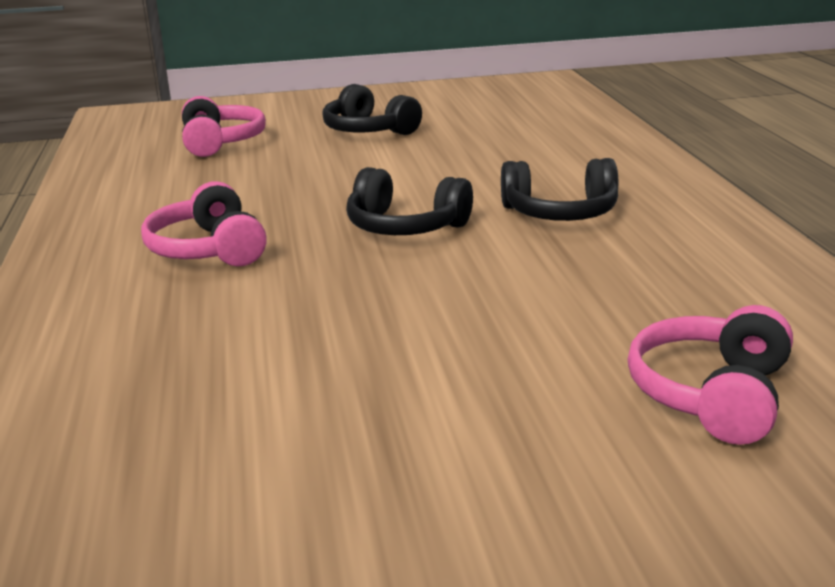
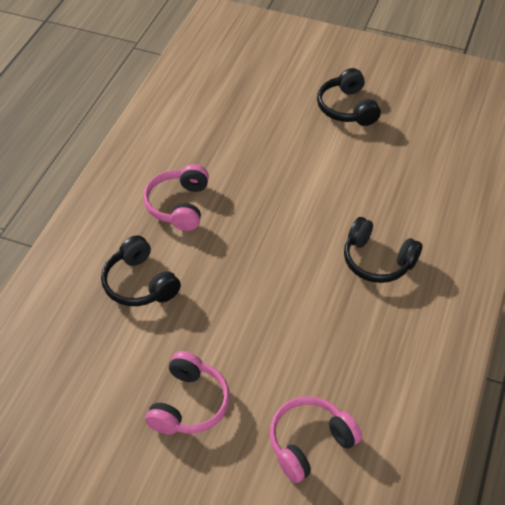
camera: 30 degrees right, 25 degrees up
(221, 142) = (254, 84): pink headphones -> pink headphones (189, 404)
(405, 227) = (286, 232): black headphones -> black headphones (139, 283)

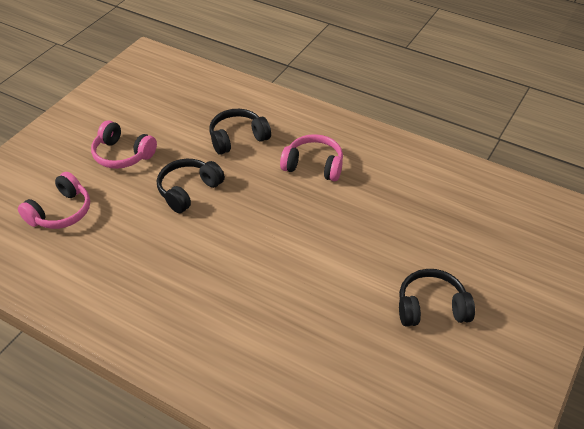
camera: 100 degrees right, 5 degrees down
(309, 443) = (61, 212): pink headphones -> pink headphones turned 60 degrees clockwise
(377, 260) = (213, 289): black headphones -> black headphones (188, 190)

